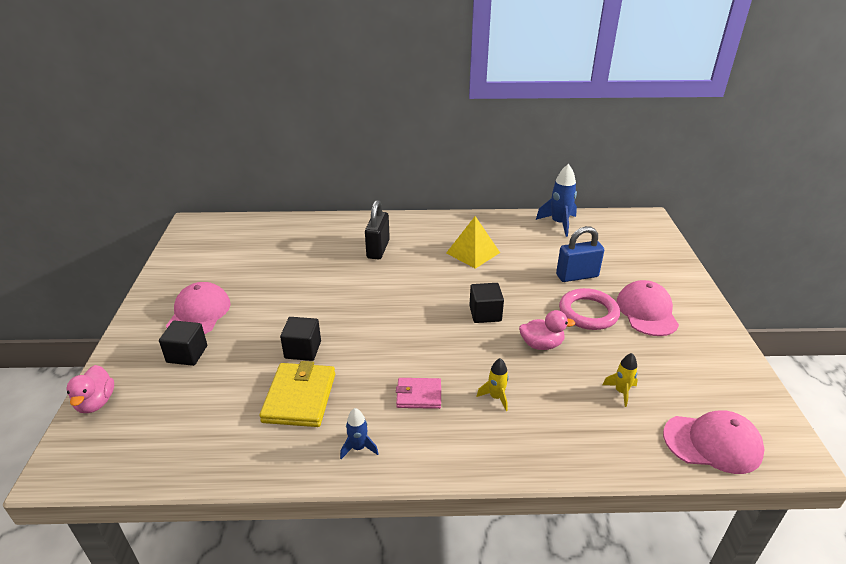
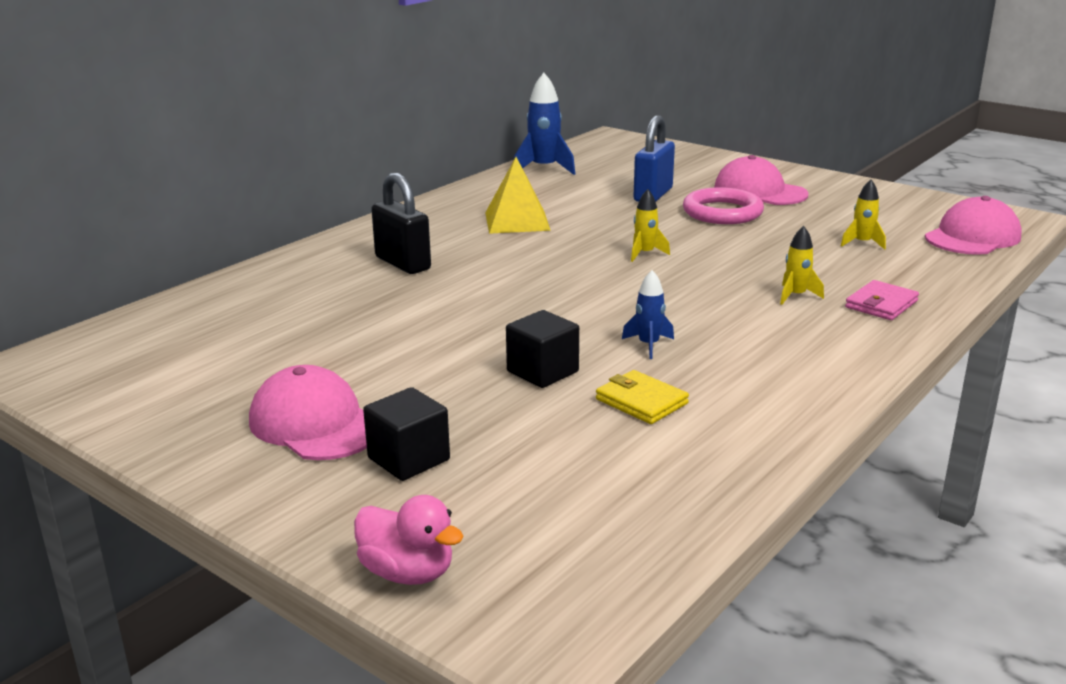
camera: 50 degrees left, 10 degrees down
(299, 397) = (641, 401): yellow wallet -> yellow wallet, size x0.61
(358, 448) = (786, 392): blue rocket -> blue rocket (648, 345)
(419, 395) = (738, 331): pink wallet -> pink wallet (881, 304)
(485, 313) = (645, 254): black cube -> yellow rocket
(541, 344) = (741, 248): pink duck -> none

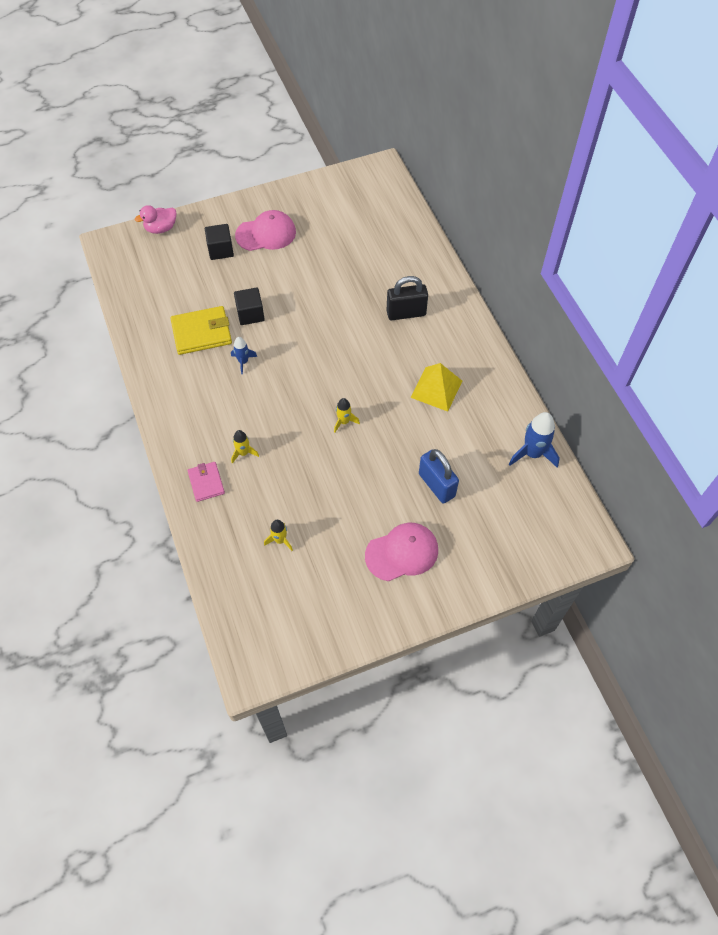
camera: 120 degrees right, 35 degrees up
(641, 401) = (202, 332): yellow wallet -> yellow wallet, size x1.65
(722, 212) = (379, 503): pink ring -> none
(972, 237) = (243, 611): pink cap -> none

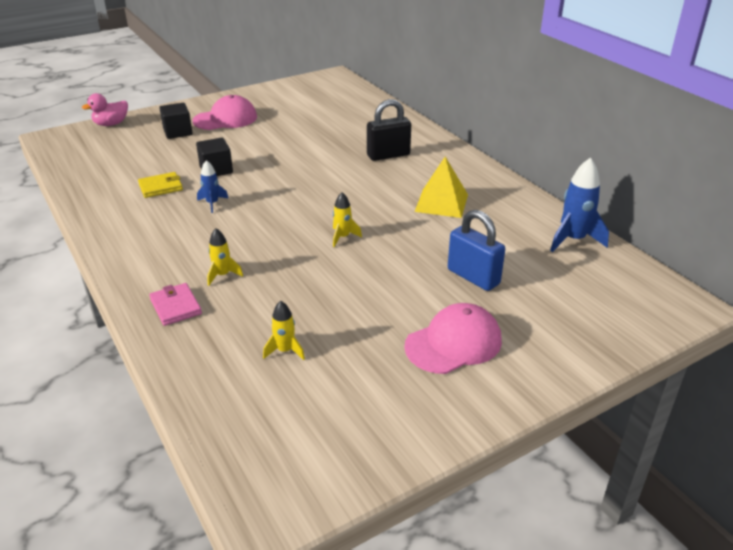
camera: 10 degrees left, 25 degrees down
(202, 332) = (161, 187): yellow wallet -> yellow wallet, size x0.61

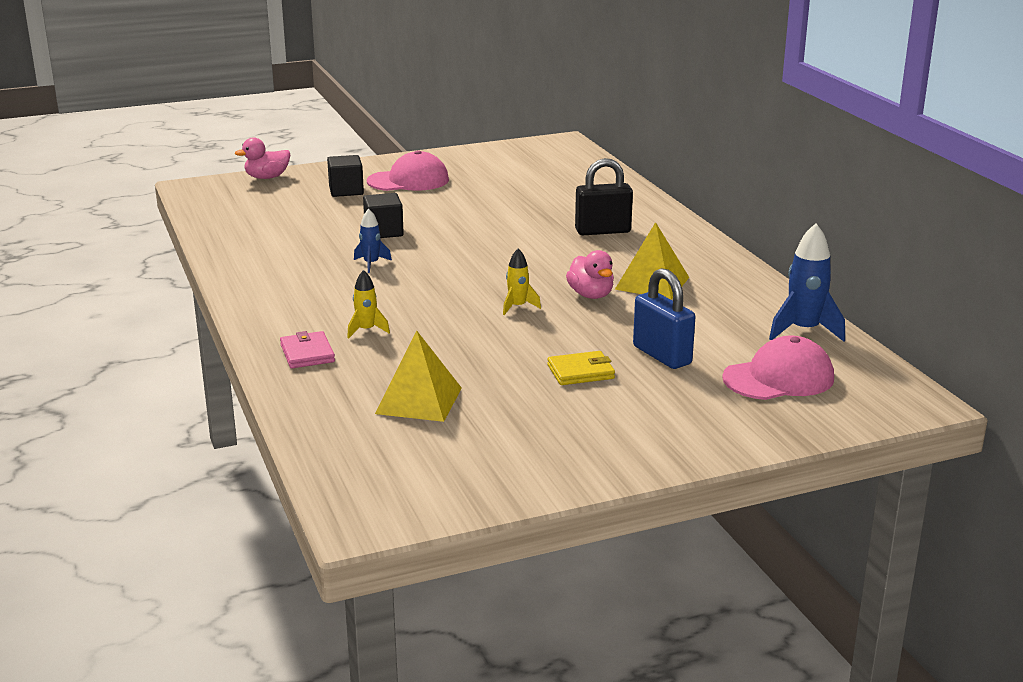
camera: 10 degrees right, 10 degrees down
(161, 187) = (313, 244): yellow wallet -> yellow wallet (580, 372)
(285, 350) = (419, 400): yellow rocket -> yellow pyramid
(398, 219) = (591, 295): none -> pink duck
(453, 343) = (613, 411): pink cap -> pink cap (778, 378)

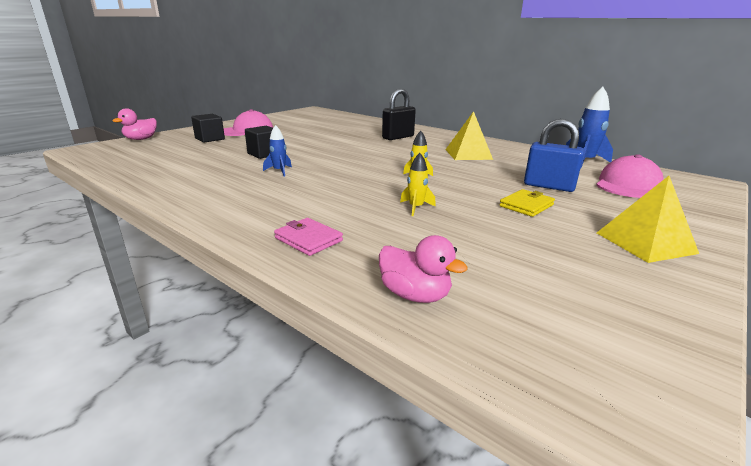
camera: 30 degrees left, 0 degrees up
(366, 330) = (335, 211): yellow rocket -> yellow rocket (416, 208)
(419, 400) = (459, 254): yellow pyramid -> yellow pyramid (645, 242)
(591, 295) = (448, 164): pink duck -> pink duck (415, 295)

